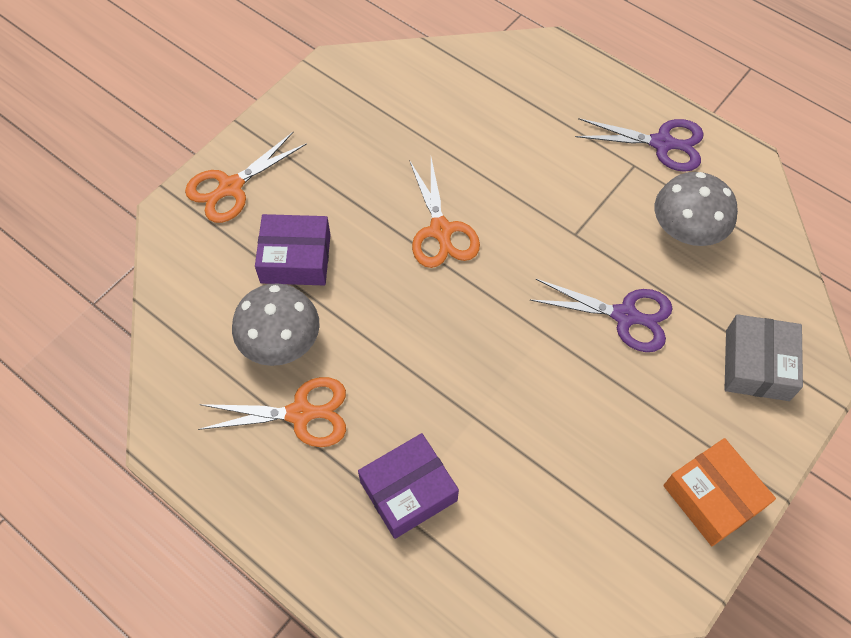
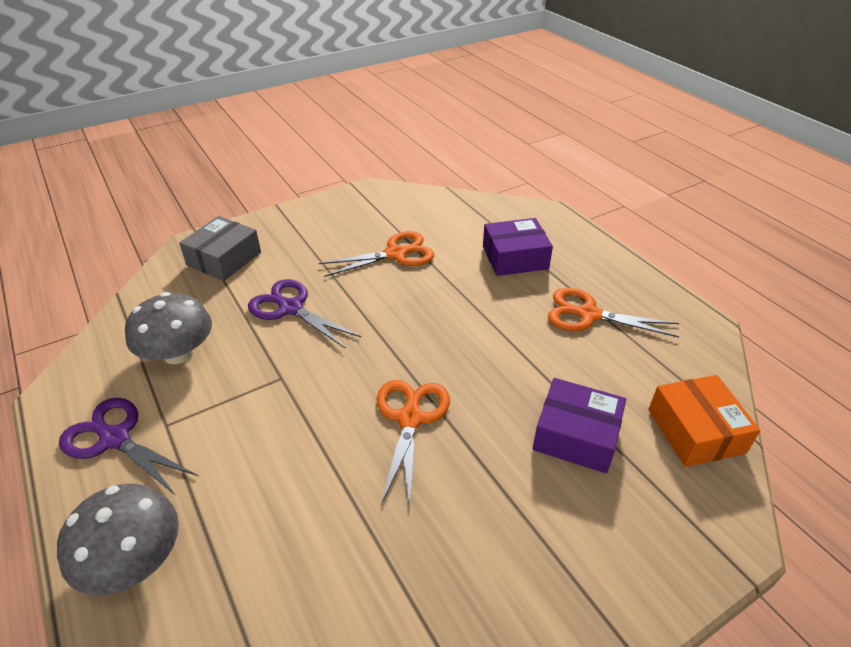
camera: 160 degrees left, 20 degrees down
(231, 187) = (652, 548): orange scissors -> orange scissors (396, 254)
(280, 341) = (600, 367): grey mushroom -> grey mushroom (134, 560)
(712, 497) = (318, 213): orange box -> orange box (695, 431)

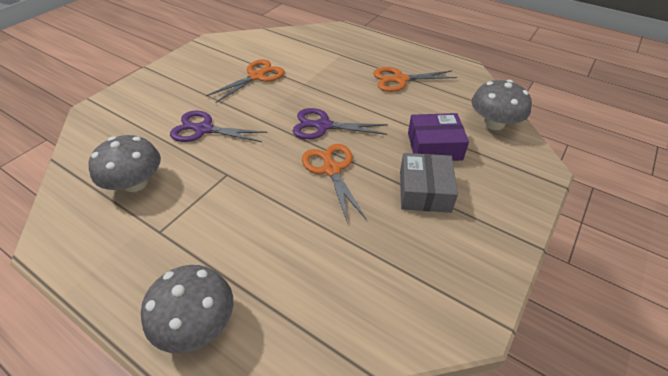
camera: 25 degrees left, 5 degrees up
(115, 439) = (124, 254): purple scissors -> purple scissors (323, 126)
(224, 259) = (128, 112): grey box -> grey box (424, 191)
(515, 257) = (336, 59): purple box -> none
(695, 431) = (494, 123): orange box -> grey mushroom

